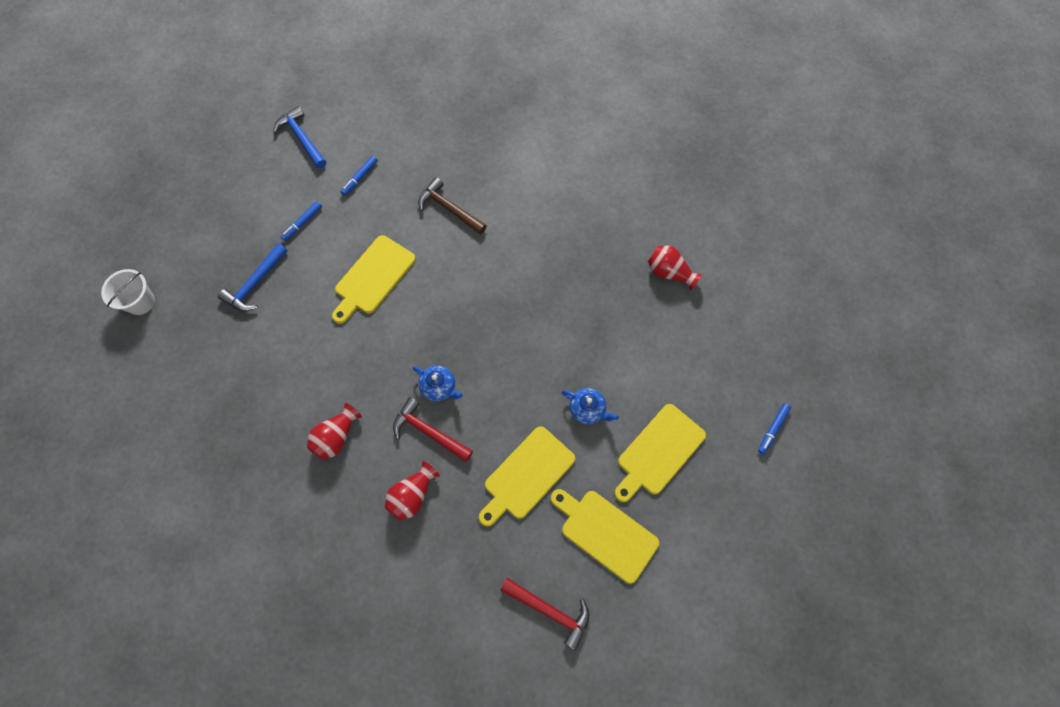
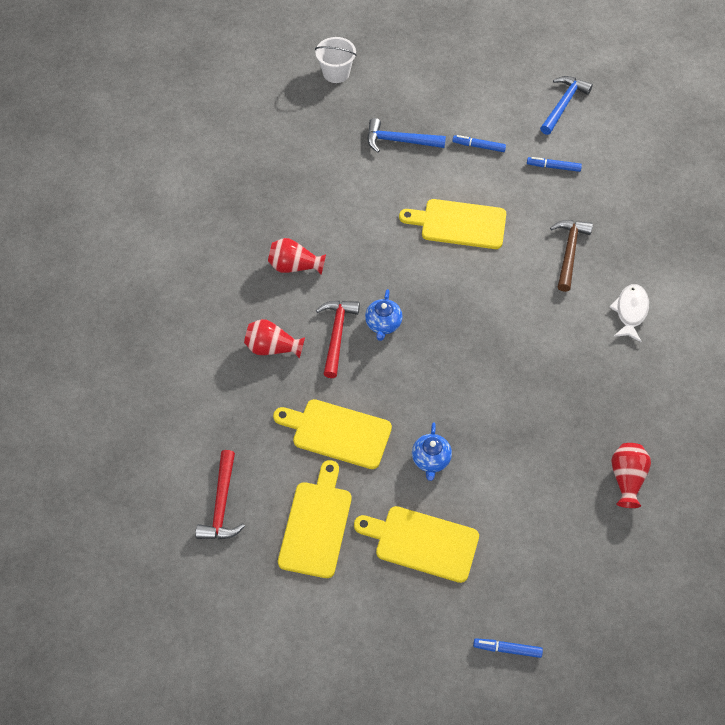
camera: 65 degrees right, 10 degrees down
(528, 194) = (630, 312): none -> white fish

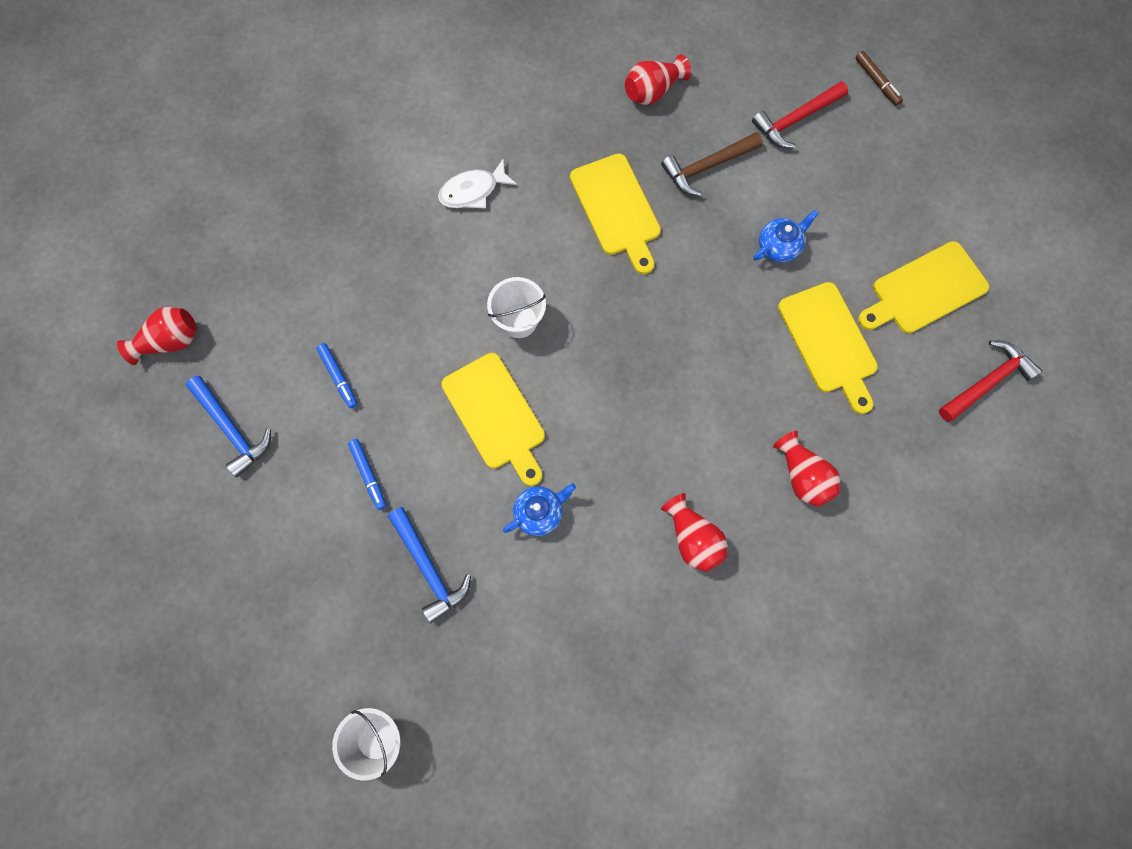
camera: 130 degrees left, 15 degrees up
(337, 335) = (732, 427): red hammer -> red hammer (795, 120)
(383, 324) = (681, 394): blue teapot -> blue teapot (539, 512)
(422, 543) = (856, 198): yellow cutting board -> yellow cutting board (616, 209)
(507, 649) = (876, 82): blue marker -> brown marker
(511, 275) = (519, 320): none -> white bucket
(563, 104) = (232, 429): blue hammer -> blue hammer turned 120 degrees counterclockwise
(569, 252) = (444, 287): brown hammer -> brown hammer (707, 167)
(647, 107) = (170, 341): none -> red vase

